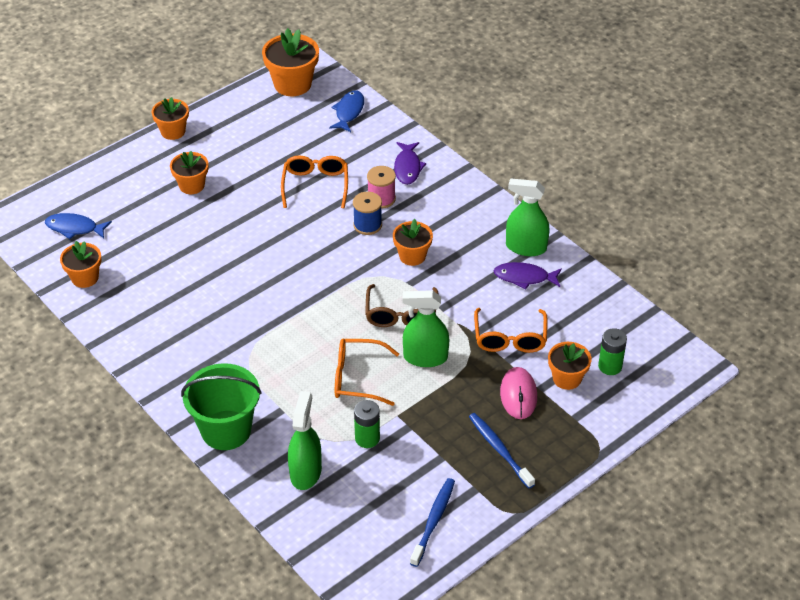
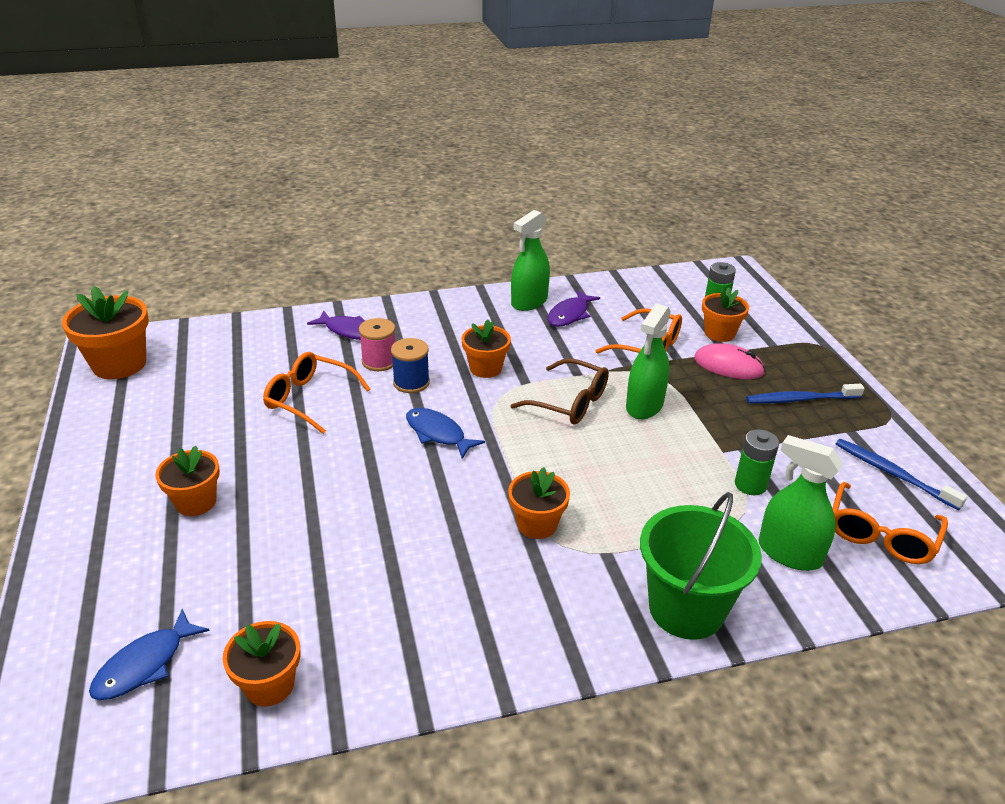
camera: 65 degrees left, 10 degrees down
(173, 131) = (69, 488): orange flower pot -> orange flower pot (537, 524)
(349, 112) = (218, 341): blue fish -> blue fish (438, 433)
(357, 378) = (650, 463): orange glasses -> orange glasses (881, 535)

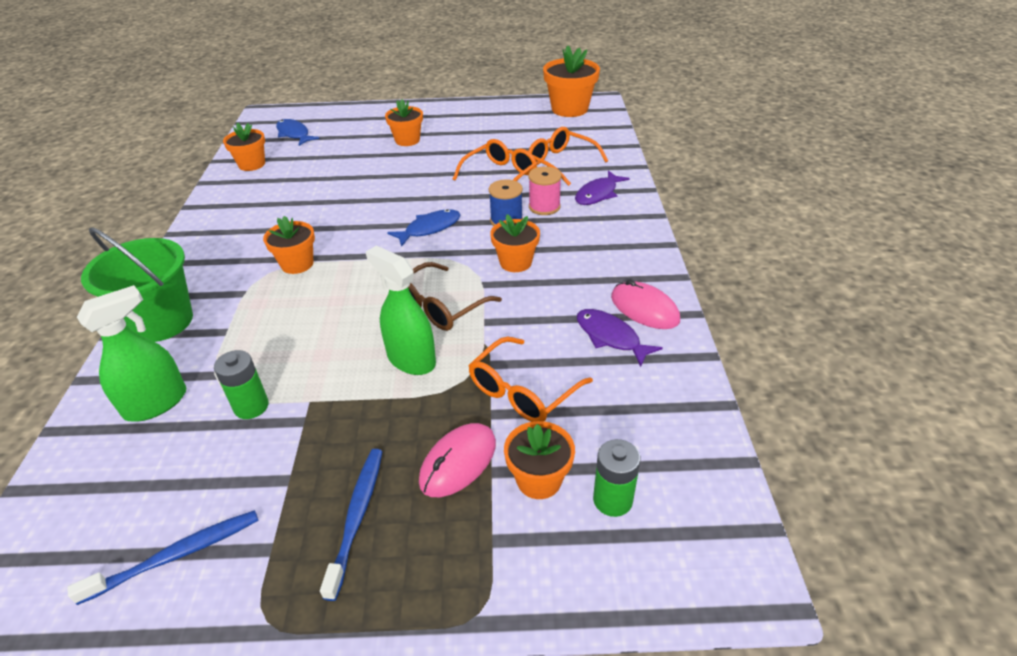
camera: 105 degrees right, 5 degrees up
(529, 302) = (644, 309): green spray bottle -> pink mouse
(881, 535) = (114, 490): orange glasses -> orange glasses (560, 163)

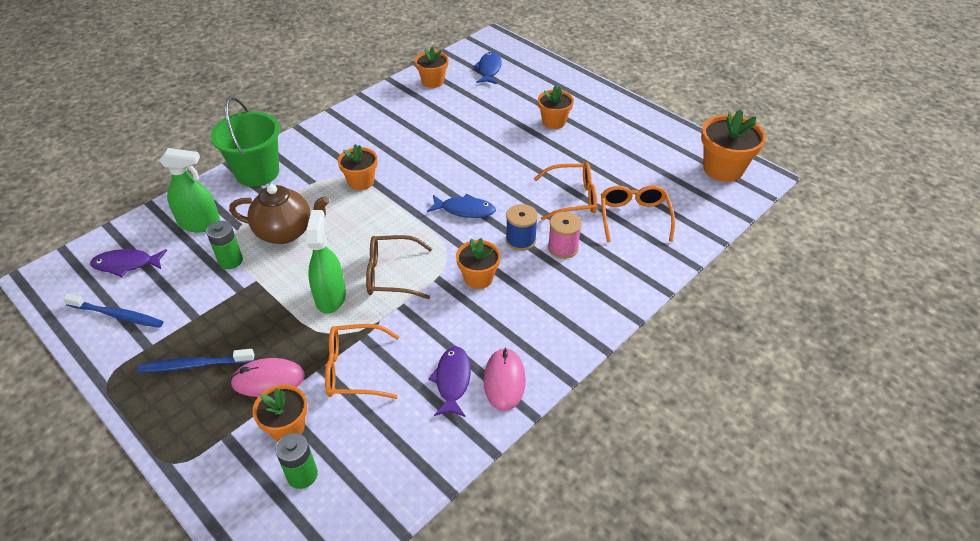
camera: 45 degrees right, 5 degrees up
(278, 345) = (285, 232): none -> brown teapot
(357, 516) = (194, 365): blue toothbrush -> blue toothbrush turned 150 degrees counterclockwise
(598, 194) = (618, 265): purple fish -> purple fish (126, 264)

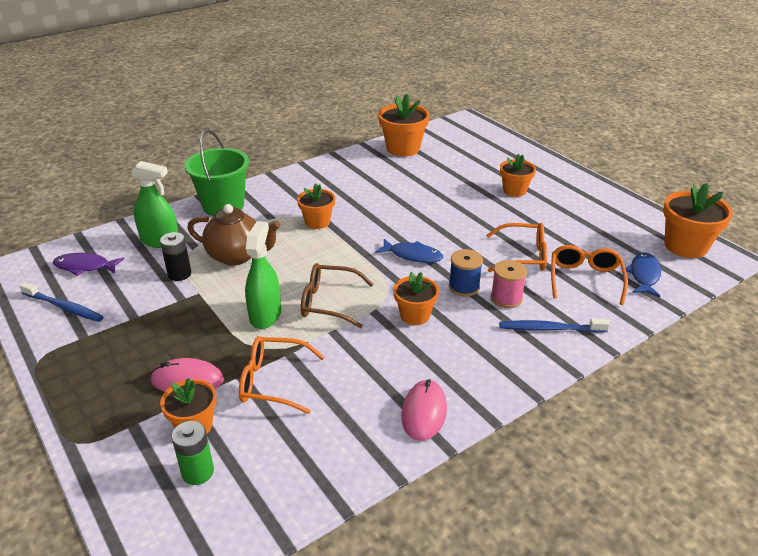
camera: 10 degrees right, 10 degrees down
(194, 365) = (121, 358): blue toothbrush -> blue toothbrush (549, 329)
(230, 261) = (179, 274): green battery -> black battery
(433, 81) = (403, 148): orange flower pot -> orange flower pot, size x1.58
(452, 380) = (370, 405): purple fish -> none
(489, 69) = (458, 143): blue fish -> blue fish (644, 275)

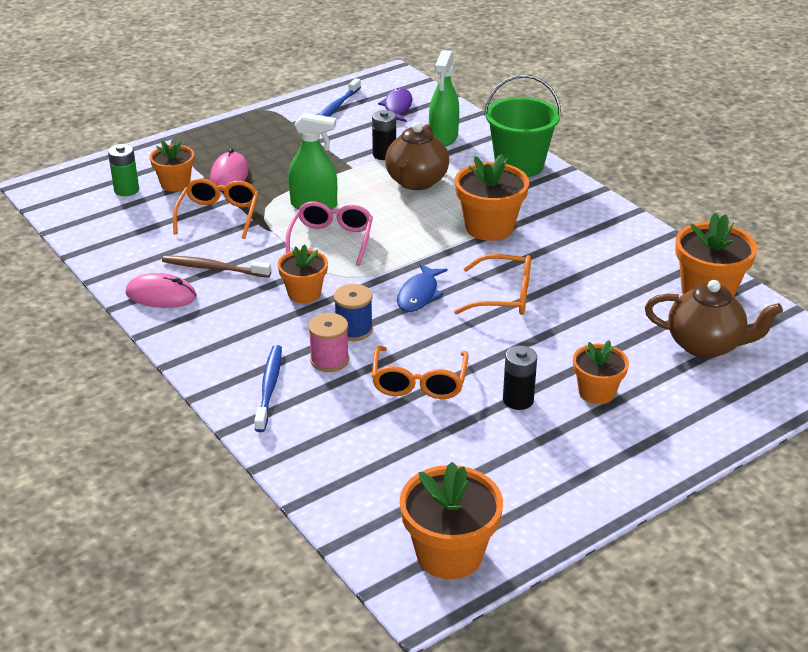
camera: 90 degrees right, 0 degrees up
(317, 222) = (489, 227): orange flower pot -> orange flower pot, size x1.58
(328, 302) = (331, 240): brown glasses -> pink glasses
(374, 377) = (213, 268): none -> brown toothbrush
(459, 154) = (705, 345): none -> brown teapot
(530, 218) = (518, 400): none -> black battery
(585, 279) = (366, 431): orange glasses -> orange glasses (504, 296)
(644, 275) = (373, 490): blue fish -> none

